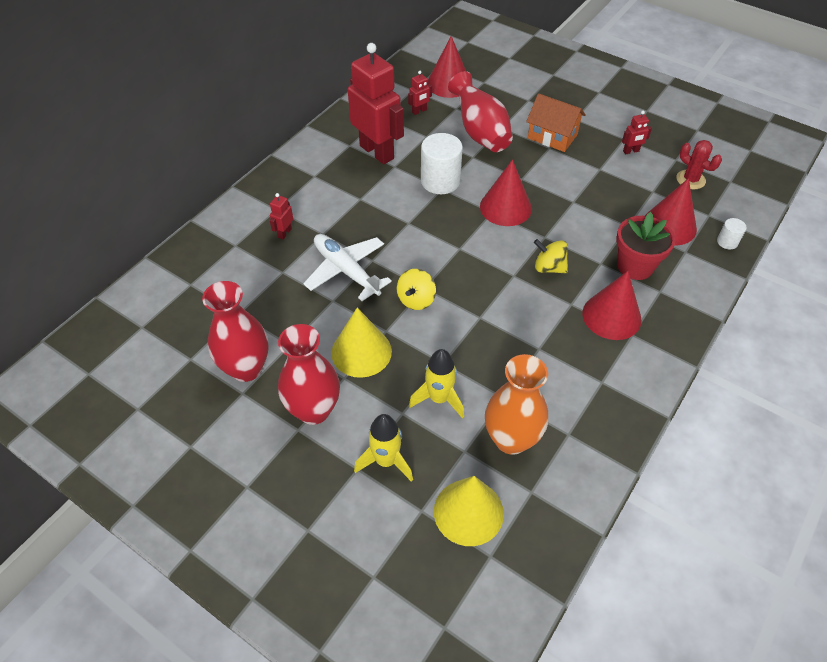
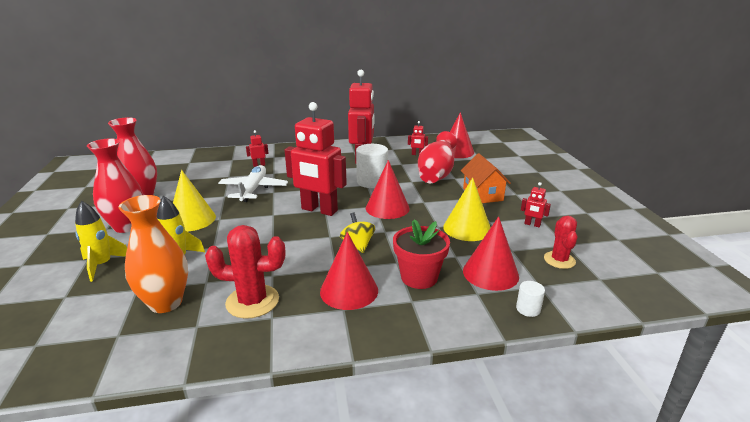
camera: 45 degrees right, 25 degrees down
(416, 299) = (258, 216): yellow spinning top -> none
(455, 252) = (319, 210): none -> red robot
(468, 512) = (75, 316): yellow cone -> yellow cone (467, 228)
(567, 382) = (252, 301): none -> red cactus

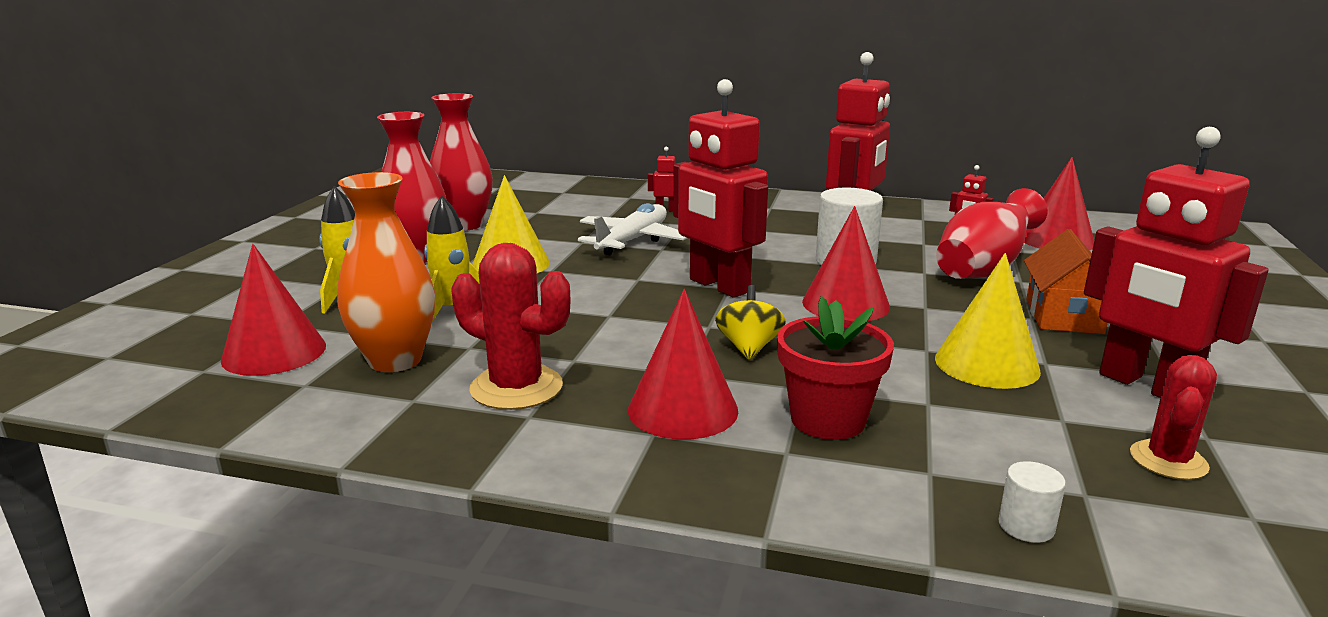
camera: 25 degrees right, 5 degrees down
(490, 273) = (984, 446): red cone -> red cone (274, 352)
(532, 224) = (1145, 386): red robot -> red robot, size x2.47

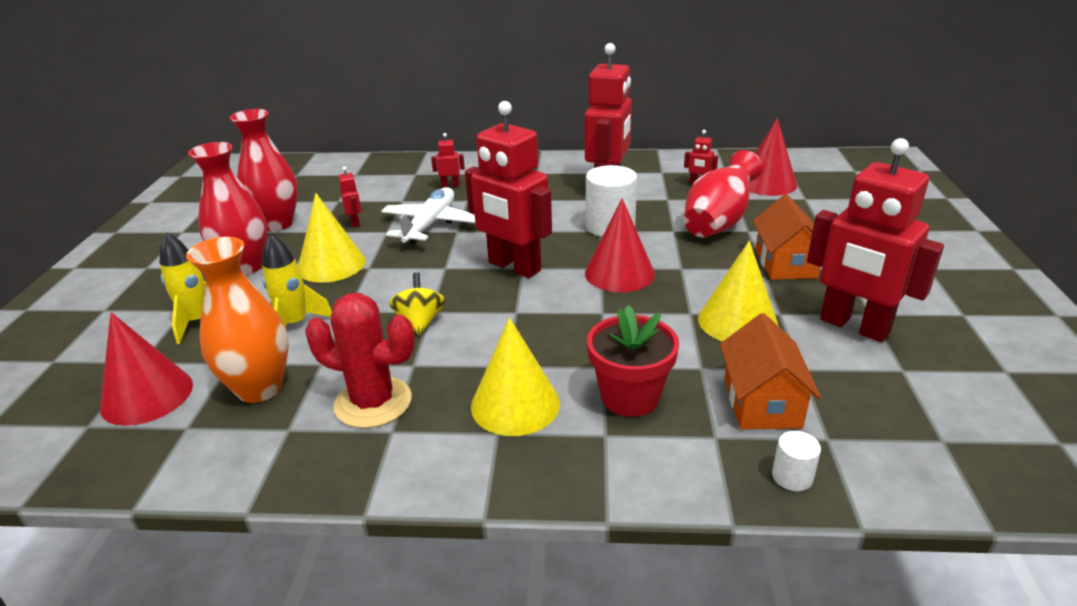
camera: 10 degrees left, 10 degrees up
(549, 231) = (355, 222): none -> red robot
(682, 410) = (515, 404): red cone -> yellow cone
(749, 348) = (553, 331): yellow spinning top -> yellow spinning top (420, 322)
(1001, 446) = (762, 402): none -> orange house
(1168, 460) = (879, 397): red cactus -> none

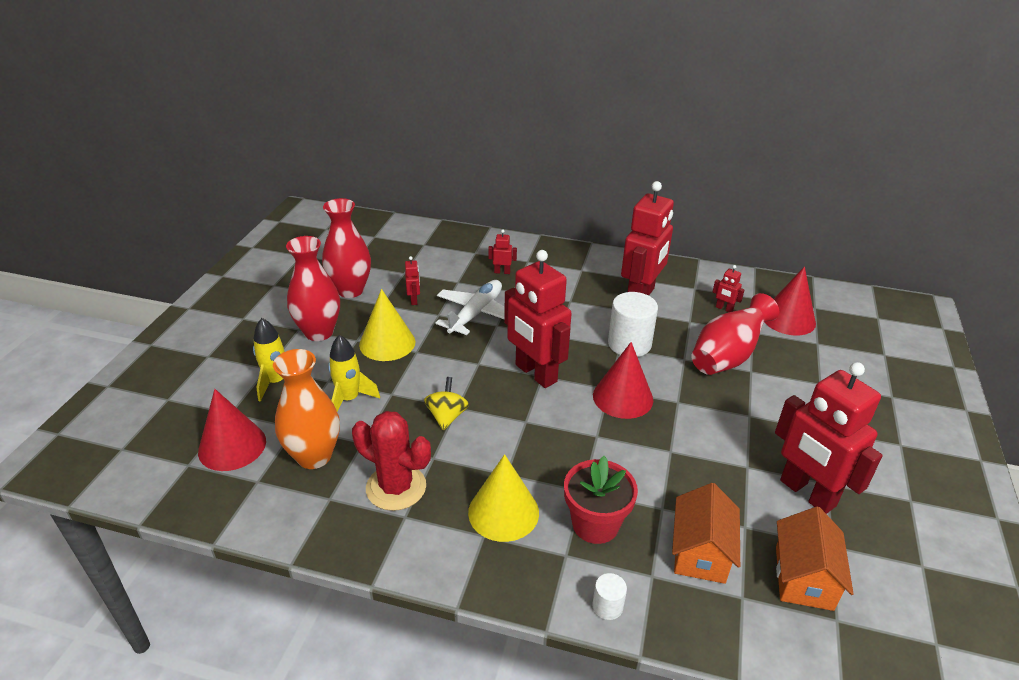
camera: 10 degrees right, 5 degrees up
(737, 321) = (708, 468): yellow cone -> none
(785, 264) = (771, 414): orange house -> orange house (803, 577)
(792, 476) = (700, 625): white cylinder -> white cylinder (607, 606)

